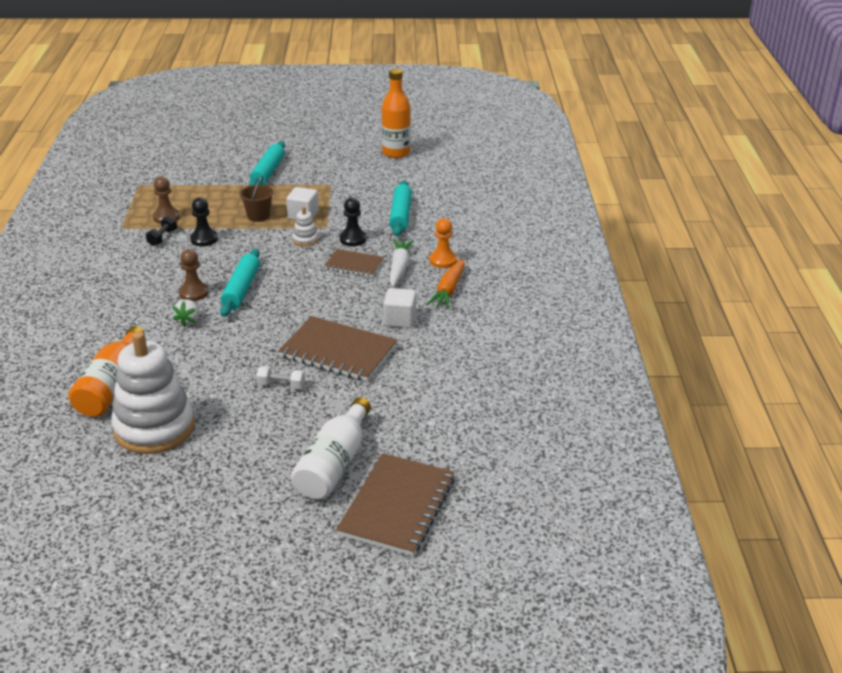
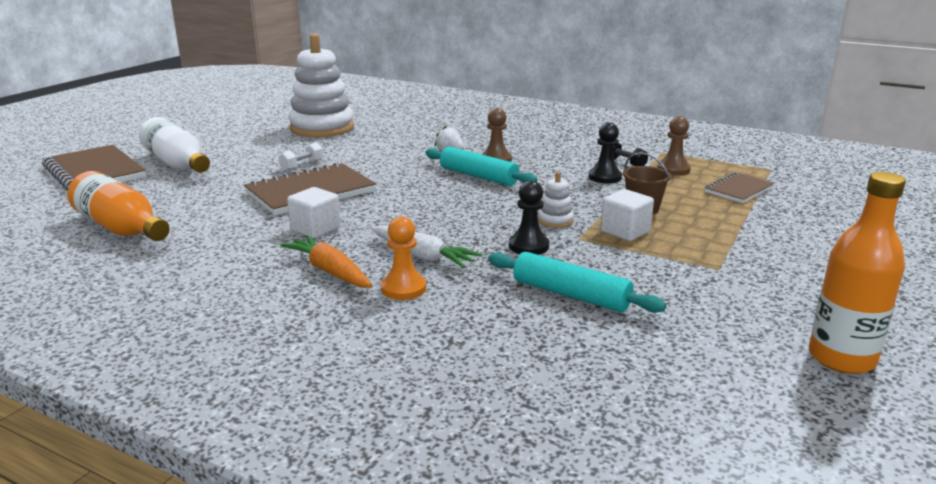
camera: 120 degrees right, 10 degrees down
(112, 387) = (392, 124): orange bottle -> orange bottle (121, 228)
(268, 172) = (783, 236): turquoise rolling pin -> none
(354, 265) = (463, 233): brown notebook -> brown notebook (738, 190)

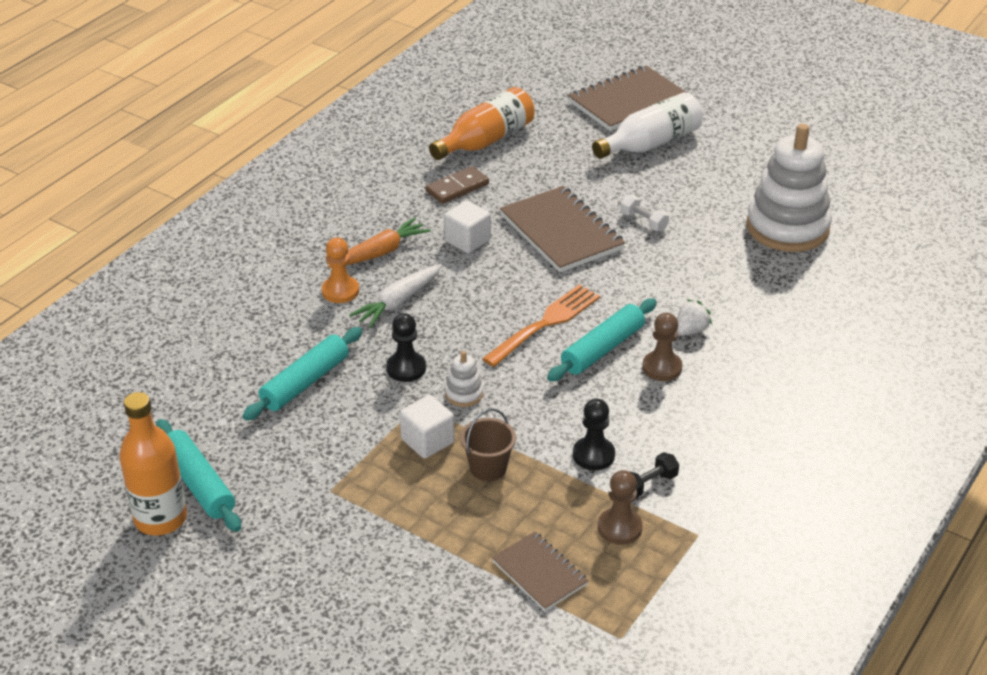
camera: 95 degrees right, 15 degrees up
(212, 238) = (457, 188): none -> brown domino
(449, 195) = (545, 323): none -> orange fork
(769, 340) = (199, 484): none -> turquoise rolling pin

